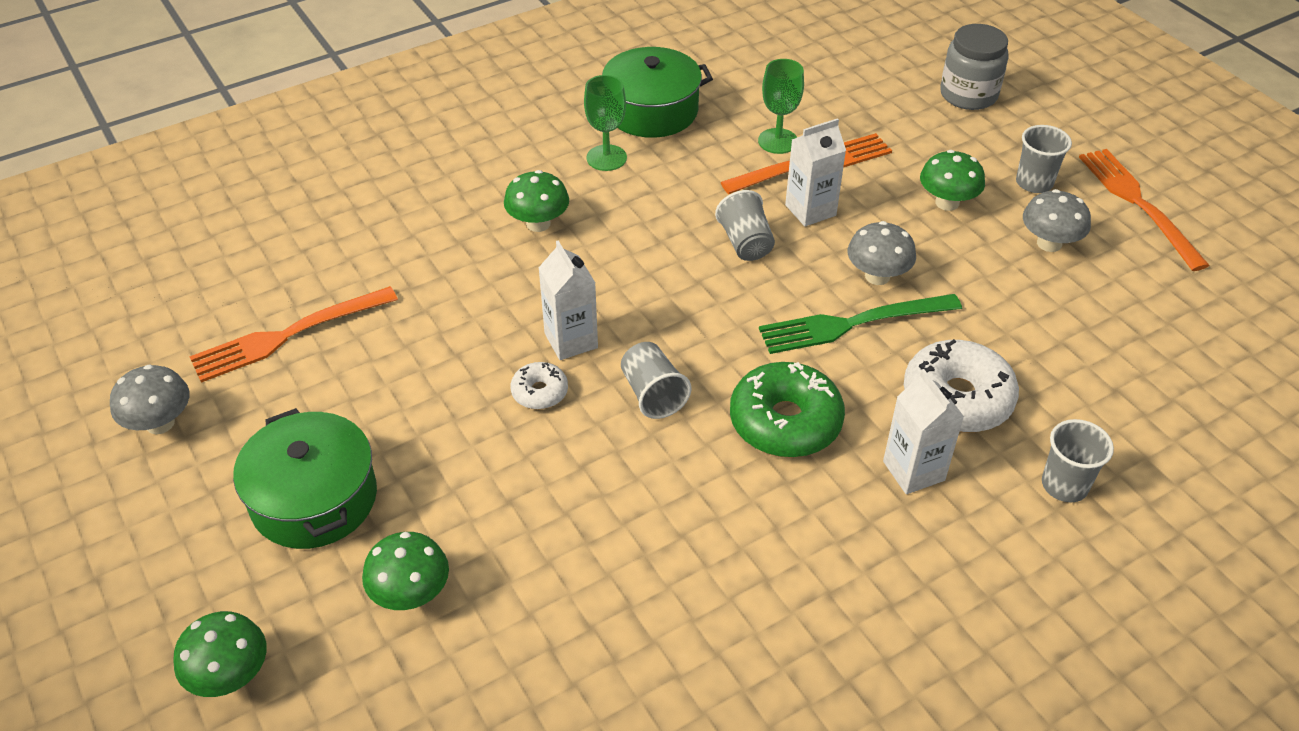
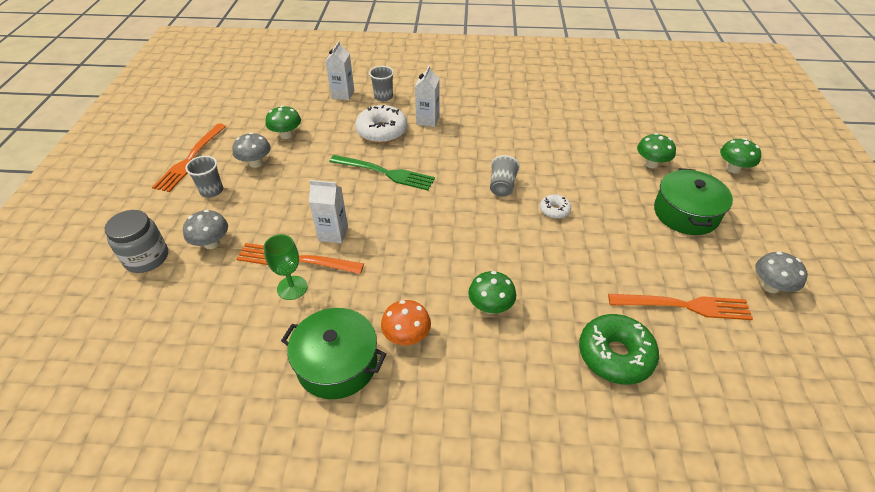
camera: 145 degrees left, 0 degrees up
(571, 340) = (522, 226): white carton -> white carton (343, 94)
(606, 158) = (406, 336): green goblet -> orange mushroom
(745, 243) = (387, 232): grey cup -> none
(785, 422) = (456, 153): green donut -> green donut (615, 355)
(877, 276) = (347, 186): grey mushroom -> grey mushroom (212, 243)
(947, 203) = (265, 202): green mushroom -> green mushroom (286, 135)

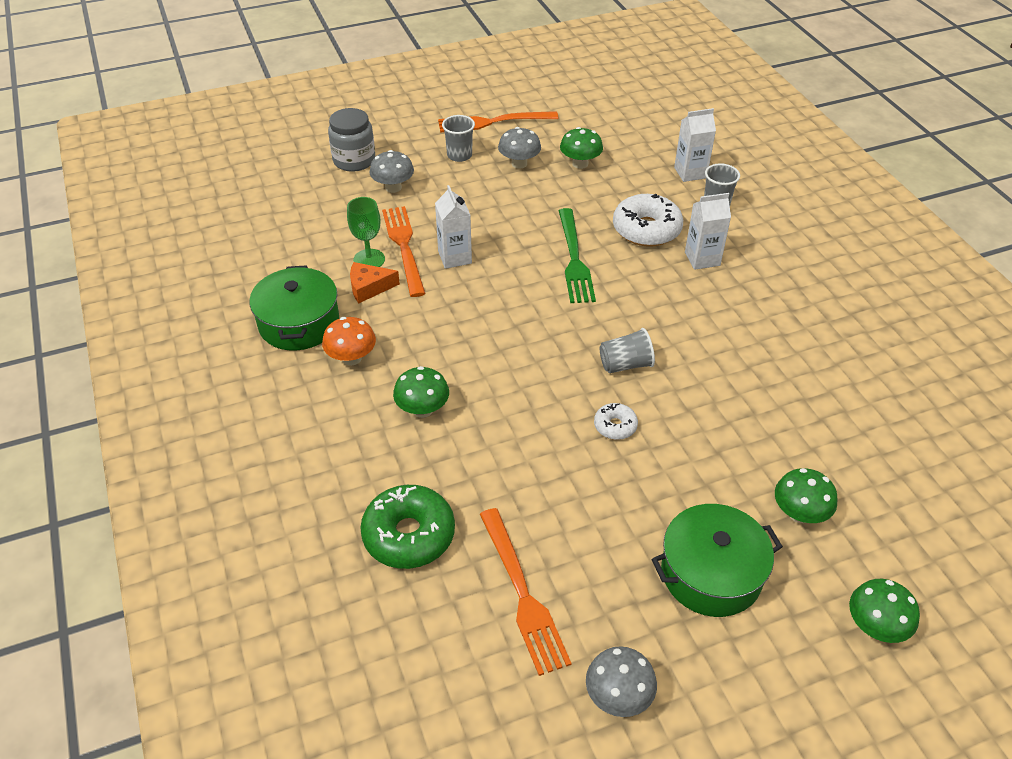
camera: 65 degrees right, 0 degrees up
(327, 298) = (369, 287): none -> orange cheese

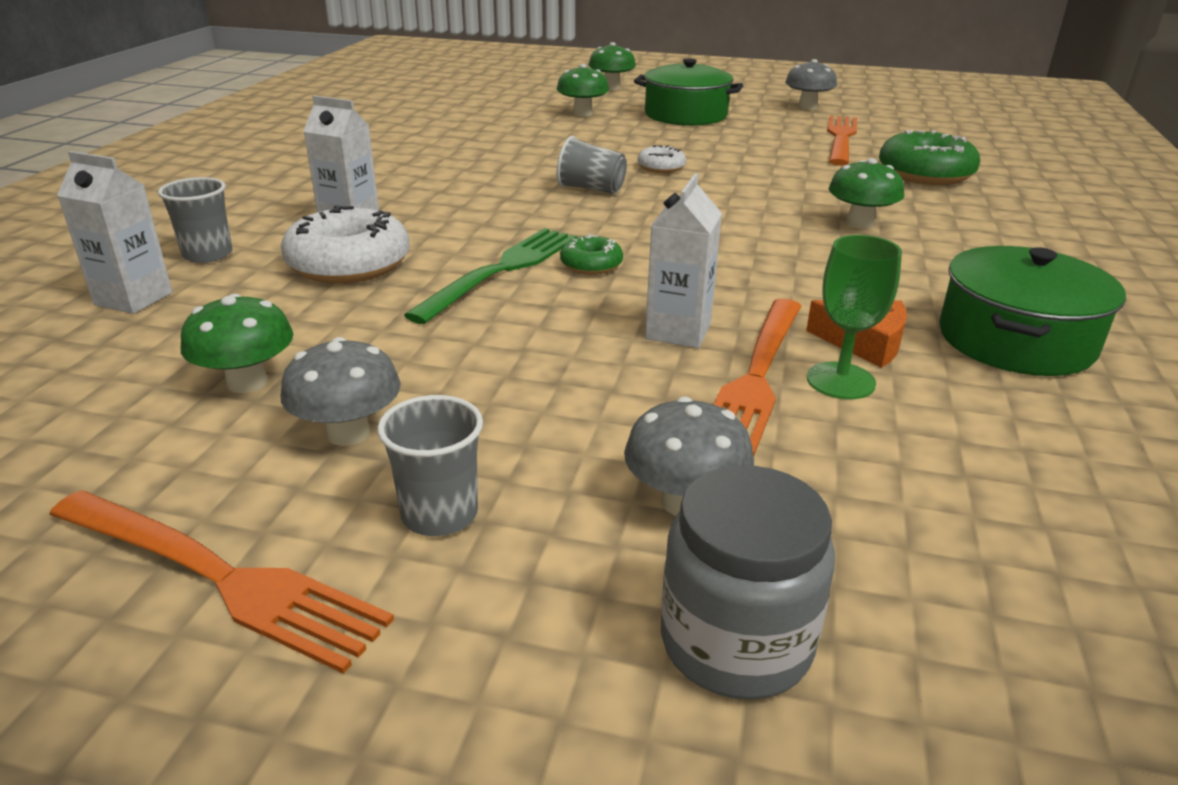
camera: 145 degrees left, 15 degrees down
(351, 358) = (935, 282): orange mushroom -> none
(538, 284) = (591, 265): none -> green donut

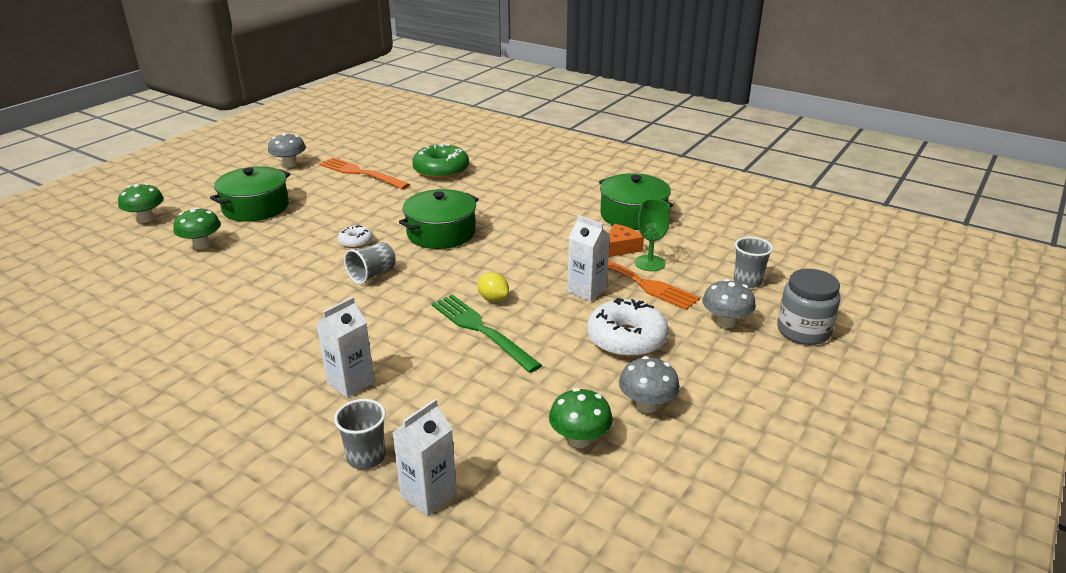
camera: 70 degrees left, 0 degrees up
(223, 578) = (752, 449): orange fork -> none
(349, 264) = (432, 389): white donut -> white donut (626, 339)
(439, 514) = (720, 384): grey cup -> grey cup (747, 281)
(591, 265) = (493, 299): green donut -> yellow lemon
(740, 205) = (441, 233): none -> green pot
(860, 223) = (493, 208): green mushroom -> none

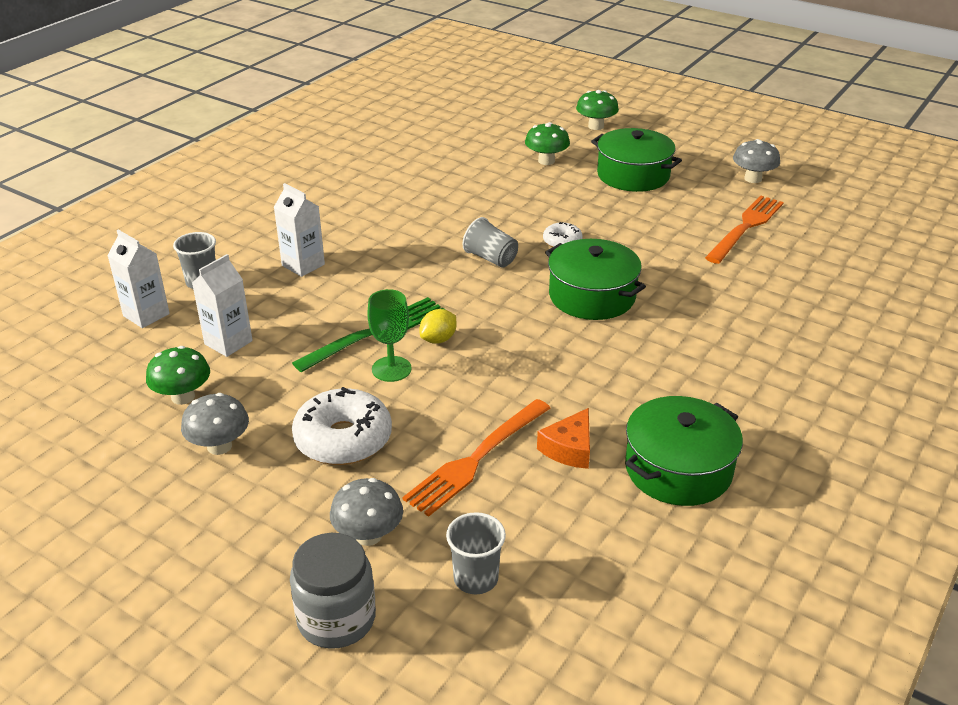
camera: 90 degrees right, 5 degrees up
(441, 170) = (778, 286): green donut -> none
(587, 290) = (454, 411): white carton -> white carton (228, 342)
(620, 248) = (569, 448): orange cheese -> orange cheese turned 75 degrees clockwise
(649, 263) = (527, 475): green goblet -> green goblet (391, 369)

